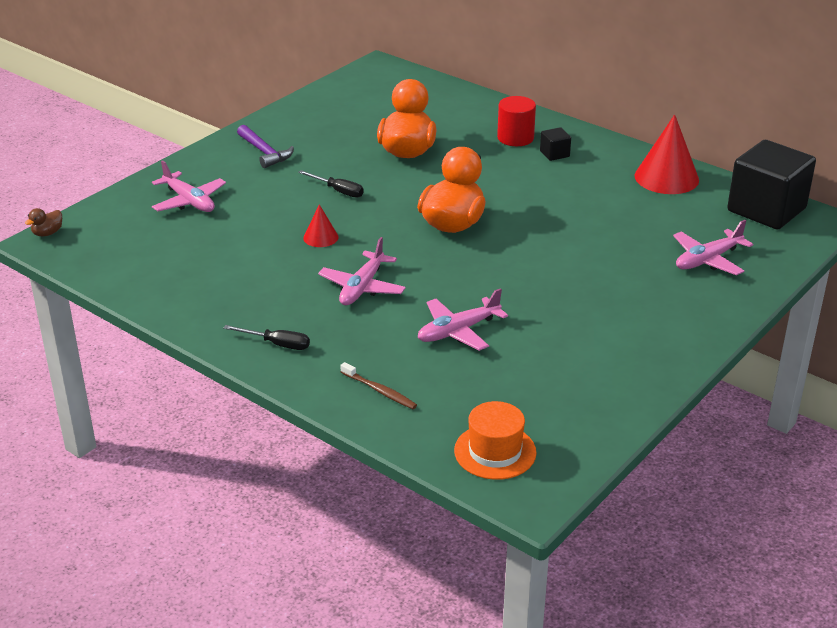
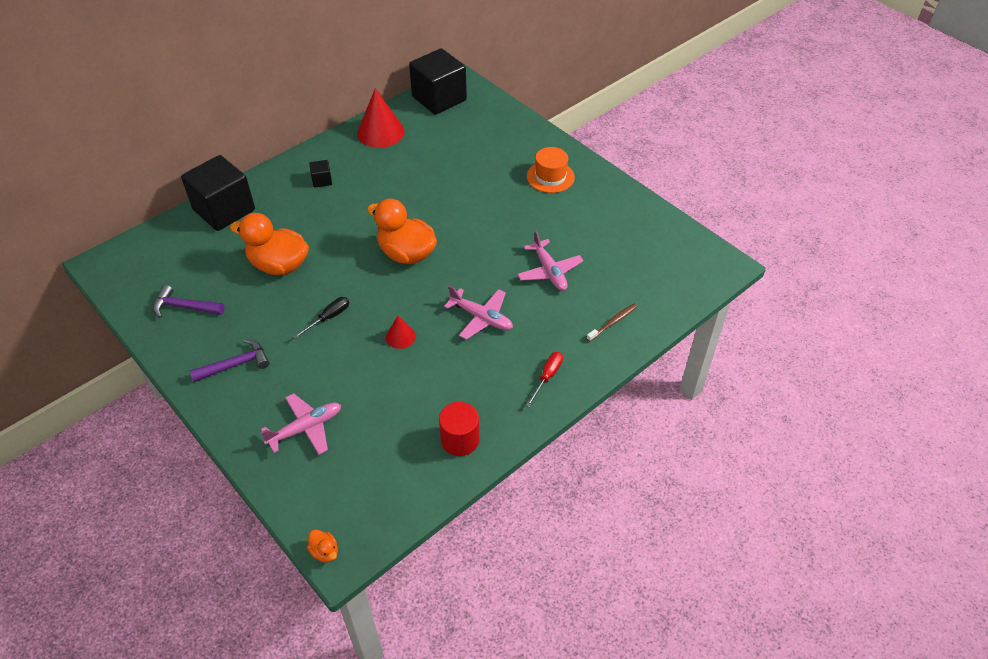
camera: 80 degrees left, 15 degrees up
(47, 233) = (325, 552): brown duck -> orange duck
(277, 344) = (547, 377): black screwdriver -> red screwdriver
(334, 114) = (185, 307): none -> purple hammer
(479, 108) = (224, 210): none -> black cube
(495, 451) = (681, 273): orange hat -> orange hat (550, 177)
(515, 138) = (286, 197): red cylinder -> red cylinder (460, 440)
(707, 260) = (491, 138): pink plane -> none

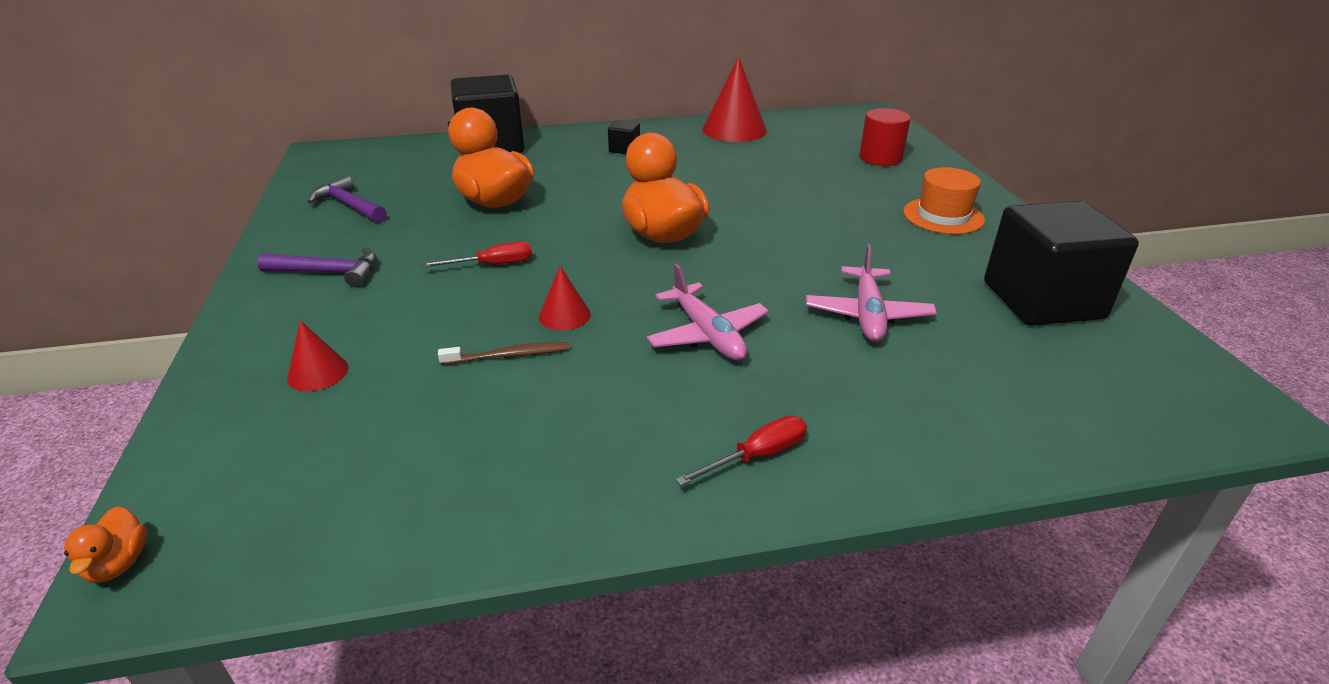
camera: 30 degrees right, 15 degrees down
(306, 428) = (318, 373): pink plane -> red cone
(328, 318) = (493, 265): black screwdriver -> red screwdriver
(439, 98) = (833, 120): black cube -> black cube (1042, 300)
(460, 440) = (516, 488): red cylinder -> red cylinder (880, 158)
(613, 322) = (946, 420): brown toothbrush -> brown toothbrush (509, 355)

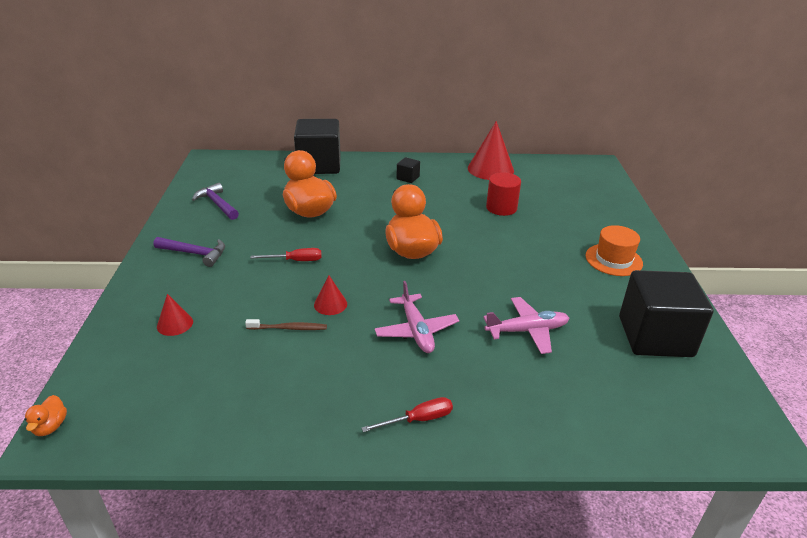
camera: 10 degrees right, 0 degrees up
(867, 315) = (527, 331): pink plane -> pink plane turned 120 degrees counterclockwise
(880, 158) = (588, 205): red cylinder -> red cylinder (501, 208)

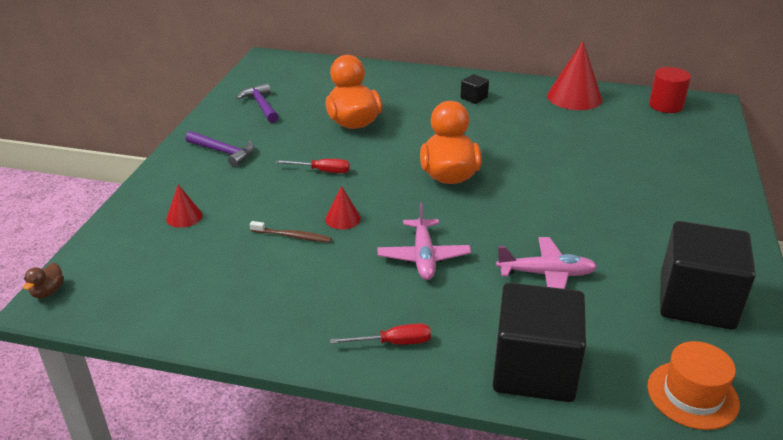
camera: 15 degrees right, 0 degrees up
(50, 426) = (48, 292): orange duck -> brown duck
(319, 165) = (380, 75): black cube -> black cube (534, 370)
(501, 208) = (570, 141): red cylinder -> red cylinder (665, 105)
(613, 260) = (682, 213): orange hat -> orange hat (692, 395)

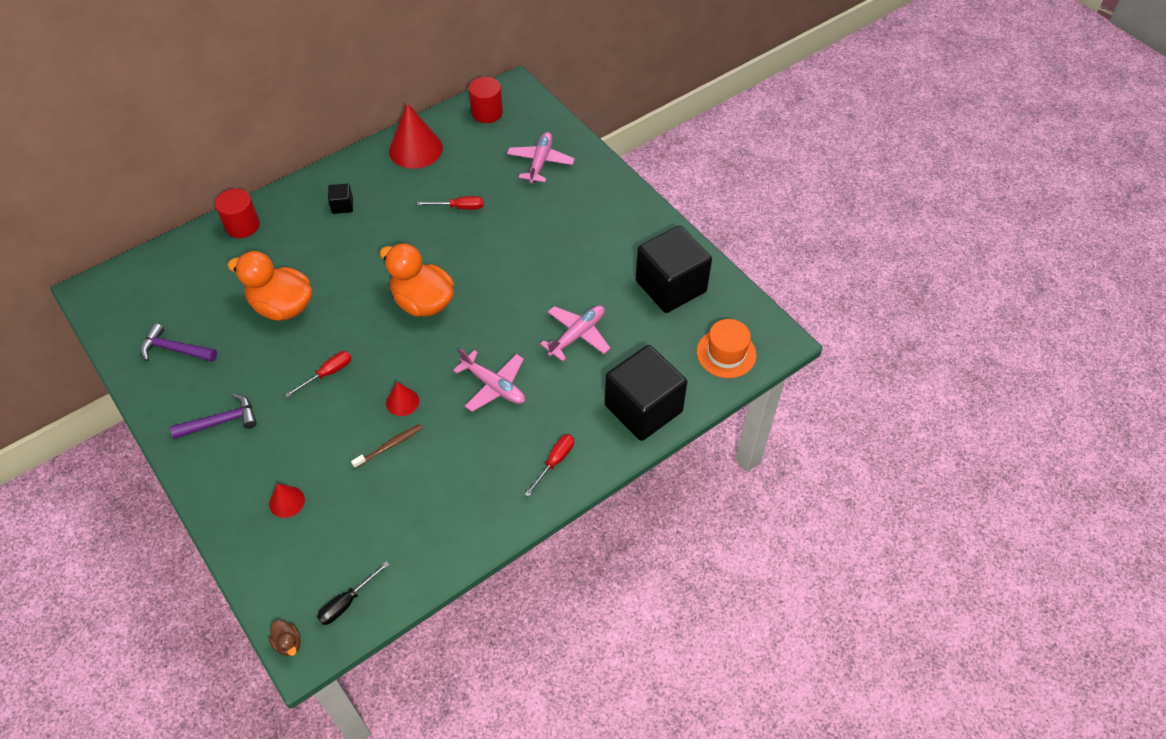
camera: 50 degrees left, 20 degrees up
(114, 301) = (347, 602): none -> black screwdriver
(394, 75) = (242, 225): none -> red cylinder
(561, 142) = (459, 207): none -> red screwdriver
(674, 153) = (540, 162): none -> pink plane

